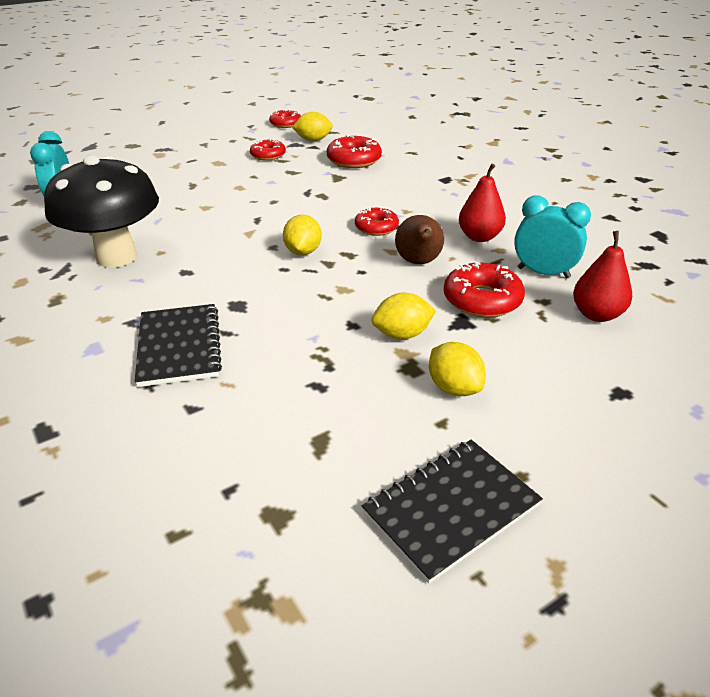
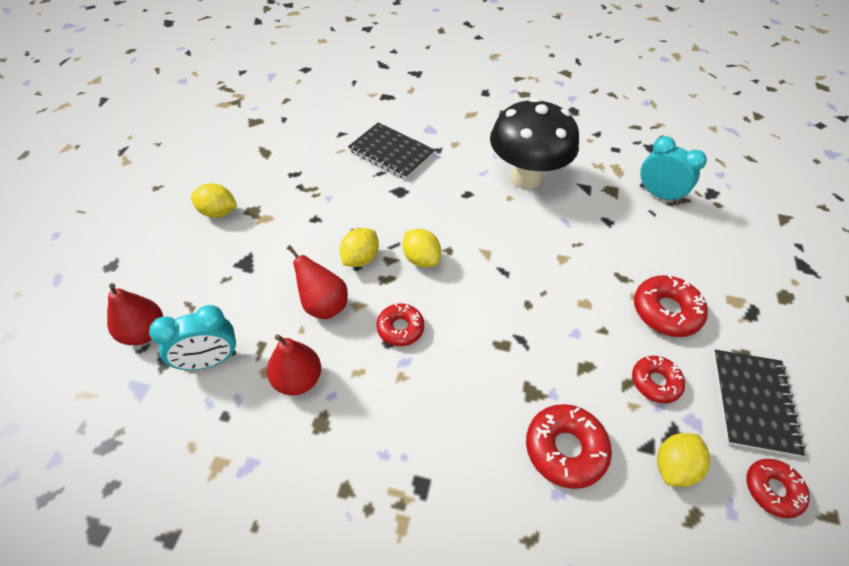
camera: 135 degrees right, 15 degrees up
(402, 334) = (277, 230): yellow lemon -> yellow lemon (360, 259)
(418, 262) = (323, 305): brown pear -> red pear
(451, 509) = (183, 158): black notebook -> black notebook (753, 402)
(482, 300) = (244, 293): red donut -> red donut (666, 311)

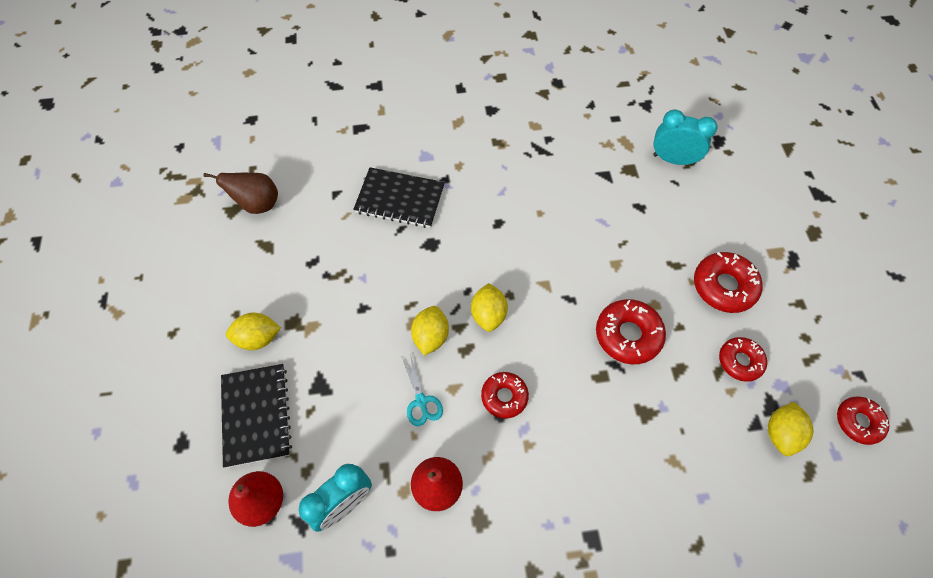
camera: 20 degrees left, 10 degrees up
(276, 123) = (257, 204): none -> brown pear
(323, 305) = (421, 401): red pear -> turquoise scissors
(421, 259) = (488, 315): yellow lemon -> yellow lemon turned 60 degrees clockwise
(525, 178) = (545, 183): black mushroom -> none
(565, 449) = (693, 455): red donut -> red donut (628, 335)
(753, 402) = (821, 348): black notebook -> black notebook (256, 415)

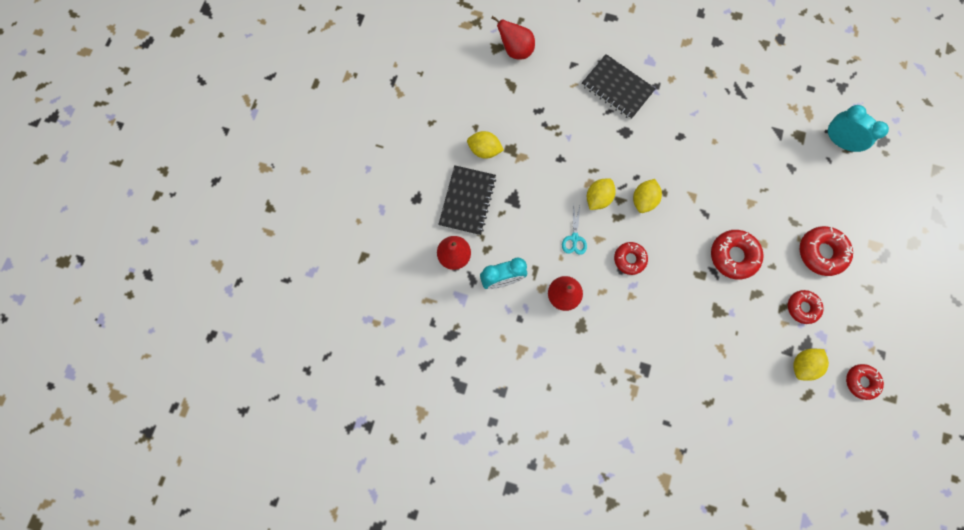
camera: 25 degrees right, 15 degrees up
(257, 204) = (515, 50): brown pear -> red pear

